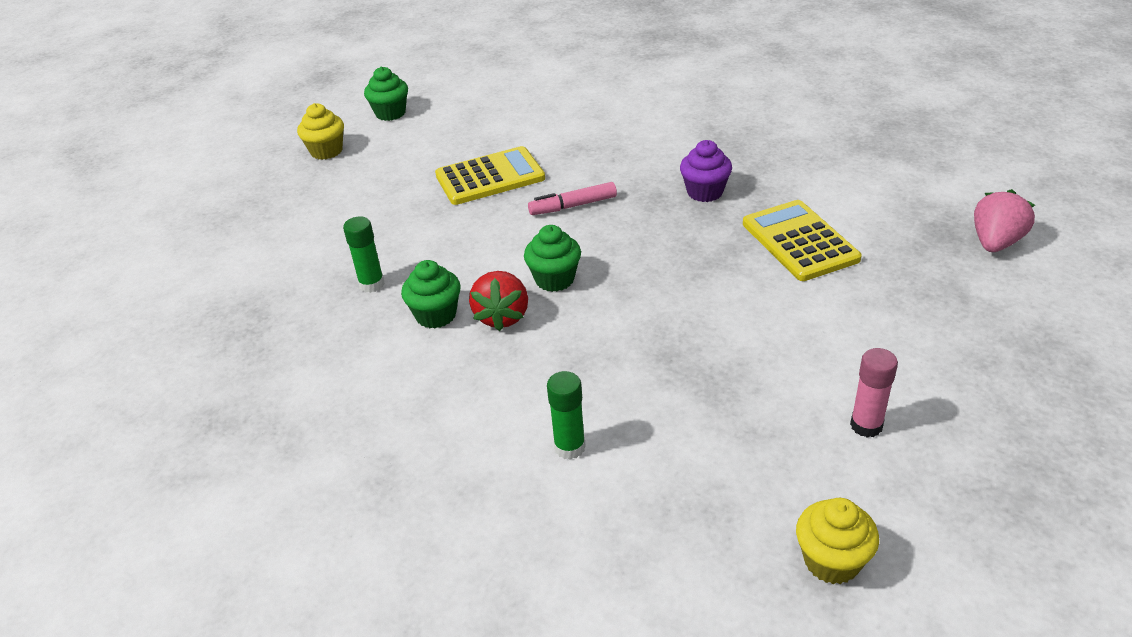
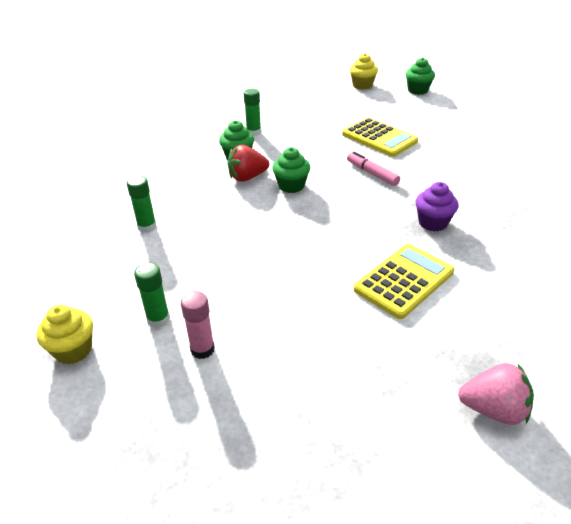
camera: 65 degrees right, 0 degrees up
(796, 460) = (158, 319): none -> green glue stick

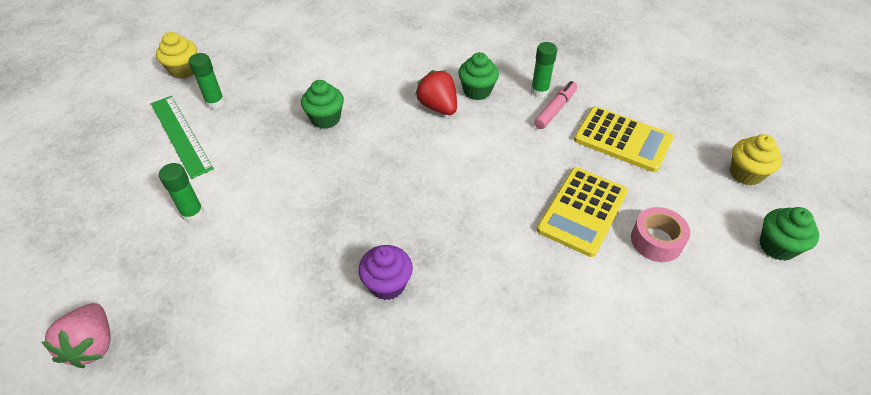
camera: 75 degrees right, 10 degrees up
(147, 227) = (335, 63): green glue stick -> green glue stick (193, 213)
(202, 349) = (181, 135): pink glue stick -> green ruler
(291, 186) = (432, 144): green cupcake -> green cupcake (325, 119)
(372, 173) = (483, 213): pink marker -> pink marker (555, 109)
(404, 281) = (273, 262): yellow calculator -> yellow calculator (622, 139)
(408, 120) = (656, 241): none -> pink tape

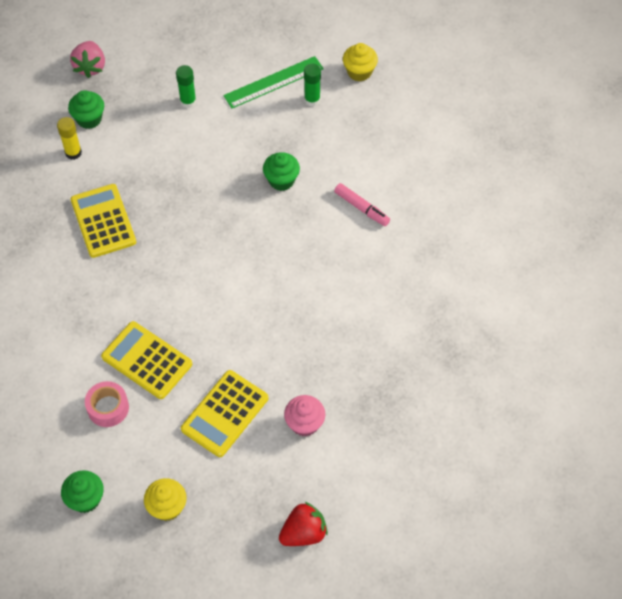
camera: 95 degrees right, 10 degrees up
(93, 345) = (90, 67): pink strawberry -> pink strawberry turned 90 degrees counterclockwise
(263, 342) = (73, 153): none -> yellow glue stick
(387, 284) = (103, 221): purple cupcake -> yellow calculator
(438, 107) = (287, 267): red strawberry -> red strawberry (303, 533)
(477, 91) = (307, 301): green cupcake -> green cupcake (89, 119)
(539, 91) = (301, 356): green glue stick -> none
(555, 109) = (273, 365): pink marker -> pink marker (362, 208)
(610, 84) = (304, 423): none -> pink cupcake

